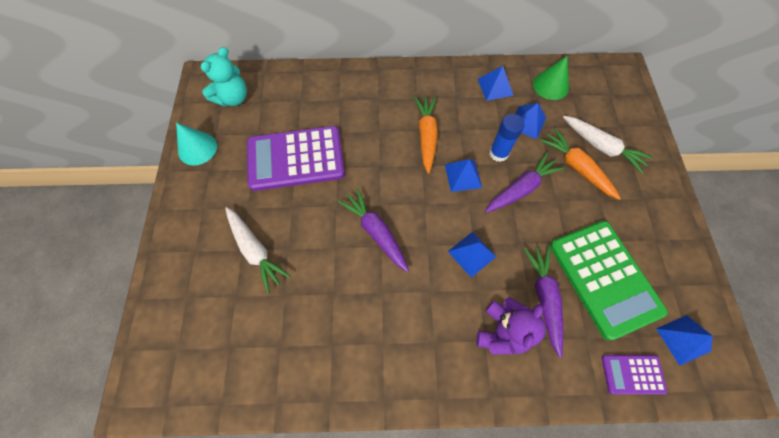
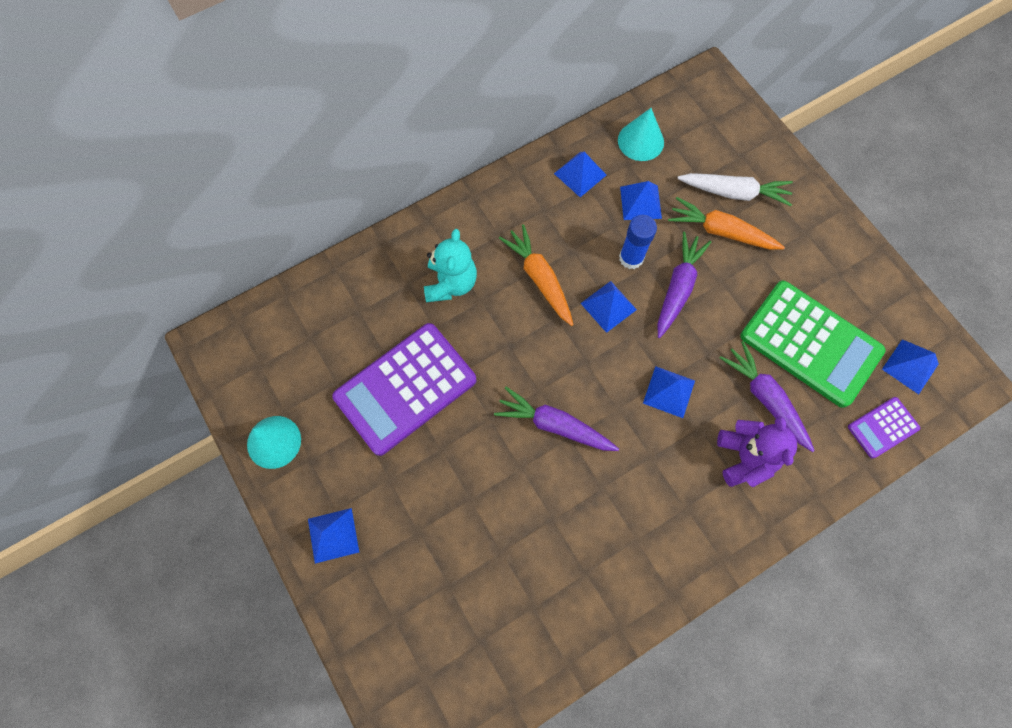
camera: 30 degrees left, 5 degrees up
(189, 222) = (333, 535): none -> blue pyramid
(233, 98) = (270, 352): turquoise teddy bear -> turquoise teddy bear (451, 283)
(255, 250) = (434, 523): white carrot -> none
(550, 85) = (640, 141): green cone -> turquoise cone

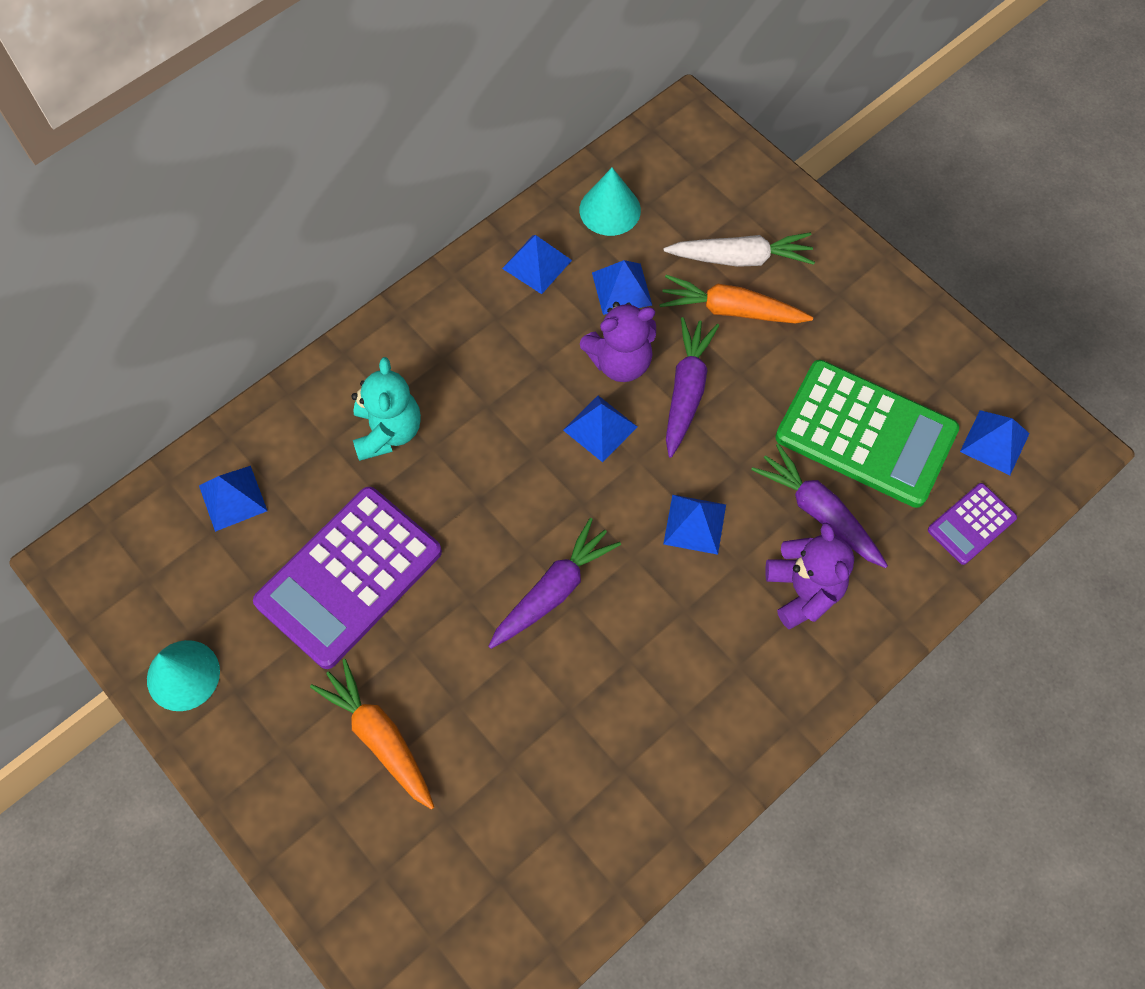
camera: 10 degrees left, 5 degrees down
(333, 535) = (283, 781): blue pyramid -> blue pyramid (232, 498)
(539, 278) = (504, 407): orange carrot -> orange carrot (380, 737)
(554, 425) = (553, 591): purple carrot -> purple carrot turned 120 degrees clockwise
(631, 258) = (620, 362): blue glue stick -> purple teddy bear

